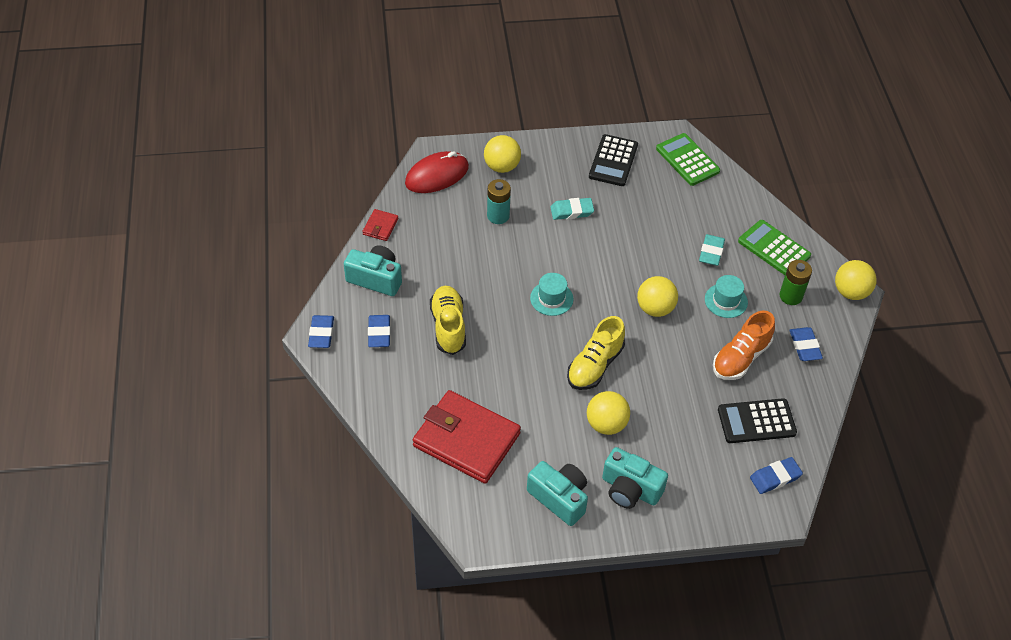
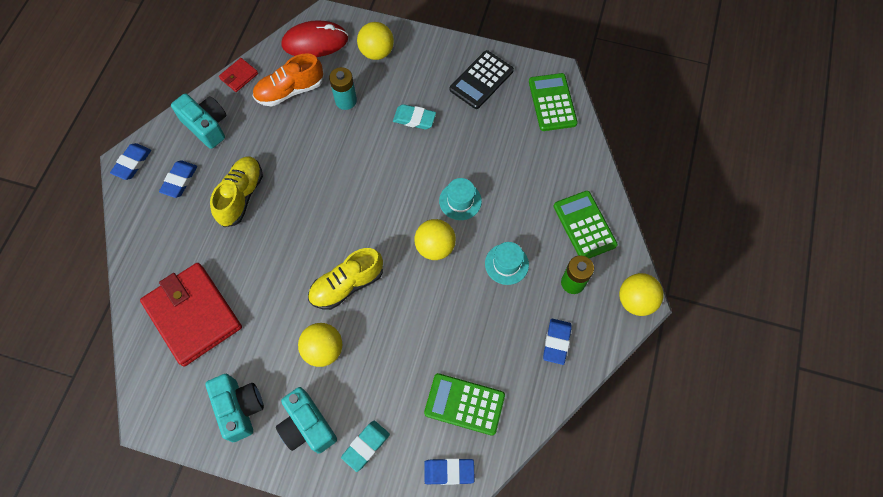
camera: 25 degrees right, 15 degrees up
(551, 298) = (346, 201): turquoise hat -> turquoise hat (460, 201)
(711, 252) = (521, 207): turquoise eraser -> turquoise eraser (366, 446)
(741, 358) = (487, 330): orange shoe -> orange shoe (290, 91)
(756, 421) = (464, 404): black calculator -> green calculator

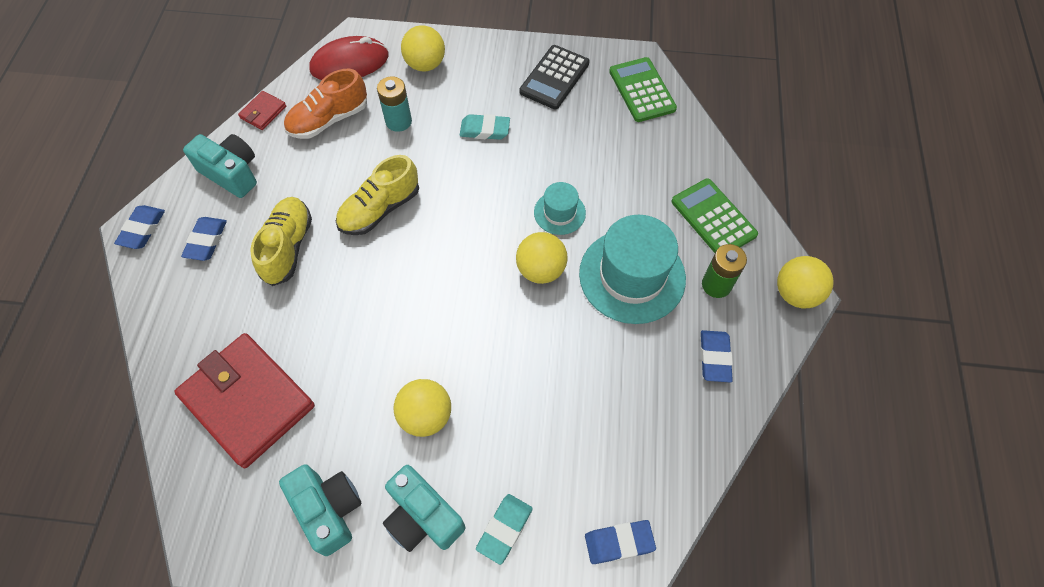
camera: 10 degrees left, 5 degrees down
(347, 285) = (441, 332): yellow shoe -> yellow shoe (380, 209)
(464, 404) = (619, 453): green calculator -> none
(506, 264) = (632, 276): turquoise hat -> turquoise hat, size x1.95

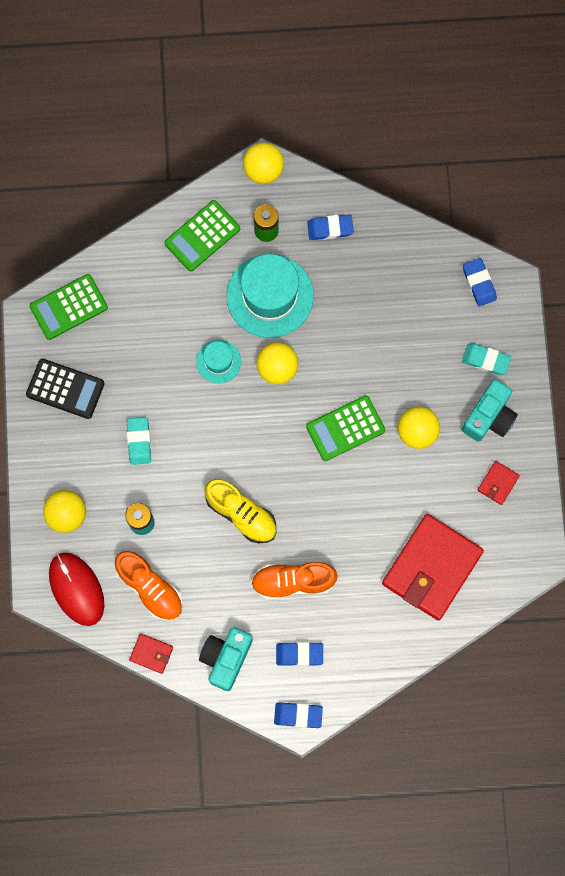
camera: 100 degrees left, 15 degrees up
(288, 247) = (293, 581): yellow shoe -> orange shoe
(328, 510) = (498, 483): turquoise camera -> red wallet
(450, 331) = (345, 428): none -> green calculator

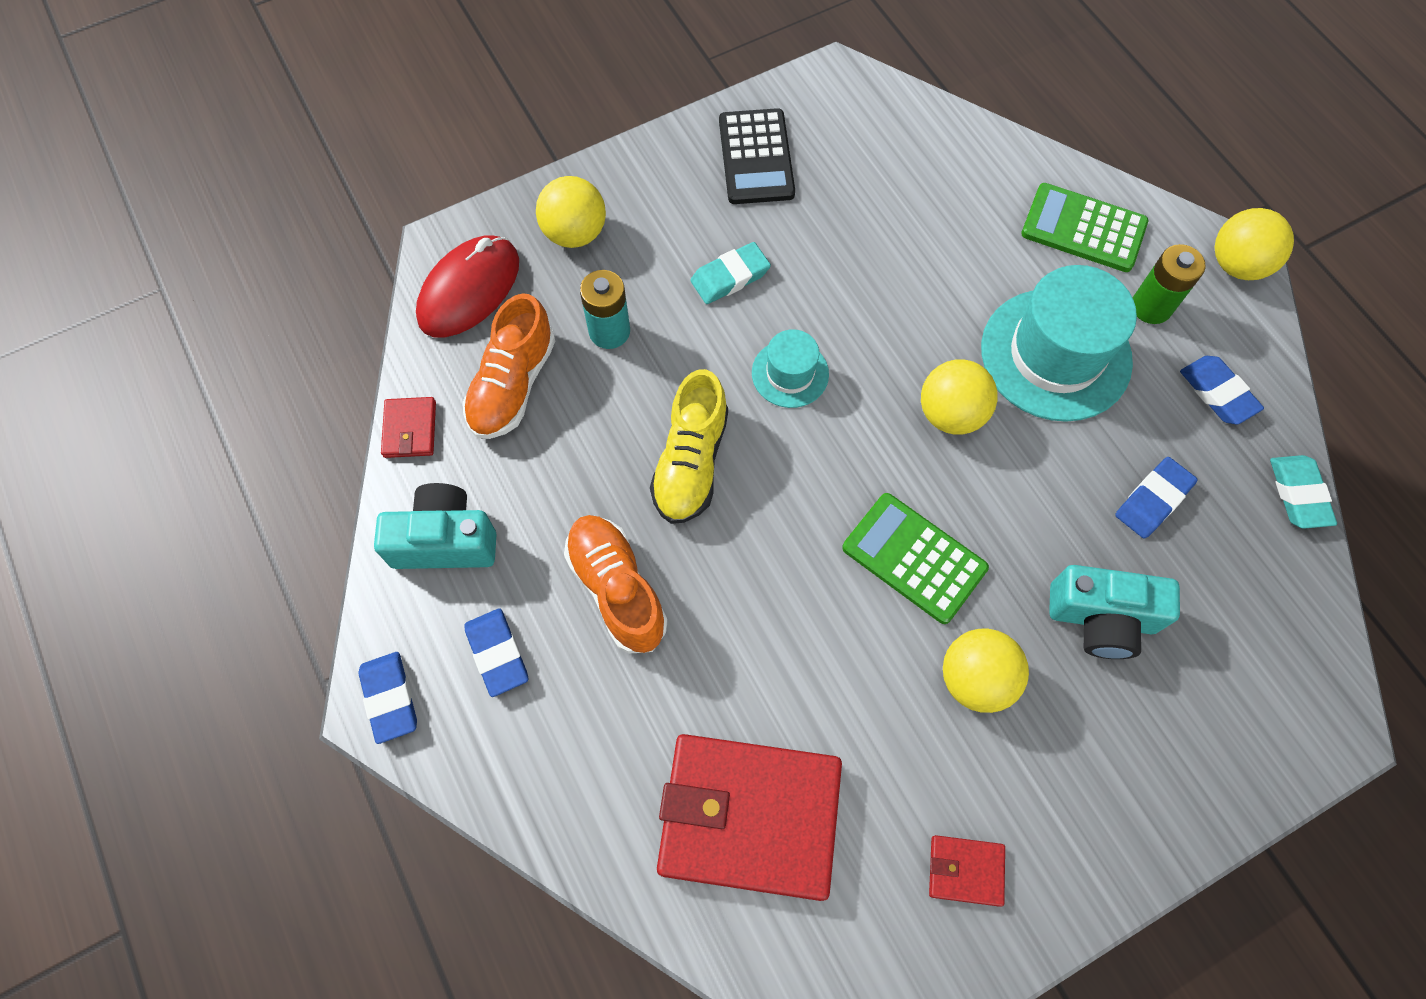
camera: 65 degrees right, 10 degrees down
(69, 307) = (873, 115): green calculator -> none
(218, 361) = (911, 329): turquoise hat -> turquoise hat (790, 373)
(479, 283) = (1295, 668): blue eraser -> blue eraser (1153, 500)
(486, 360) = (1171, 742): turquoise eraser -> turquoise eraser (1298, 494)
(489, 417) = (1075, 797): turquoise camera -> turquoise camera (1101, 618)

